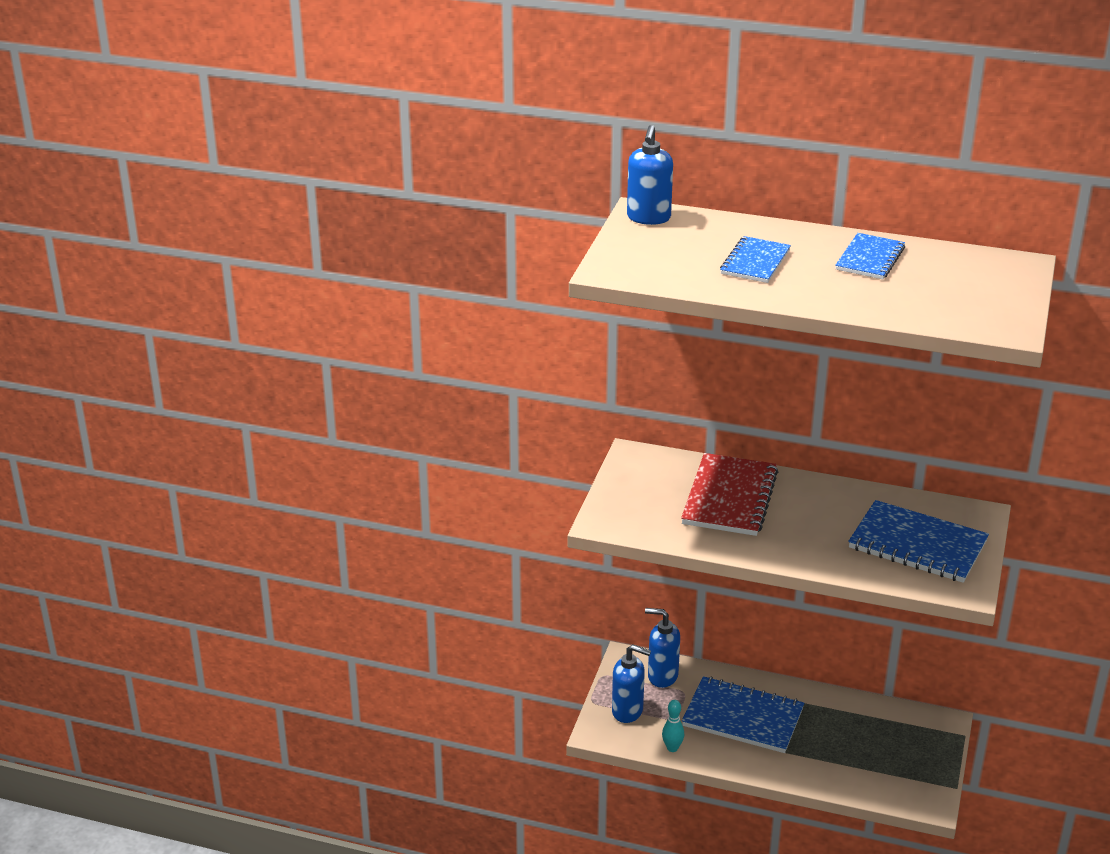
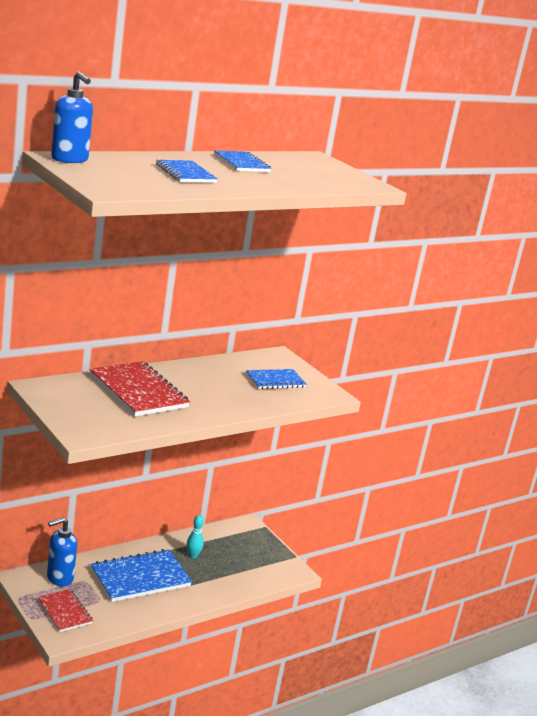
camera: 55 degrees left, 10 degrees down
(628, 711) = (64, 612): blue soap dispenser -> red notebook
(672, 748) = (121, 619): turquoise bowling pin -> turquoise bowling pin (193, 556)
(917, 545) = (275, 381): blue notebook -> blue notebook, size x0.59

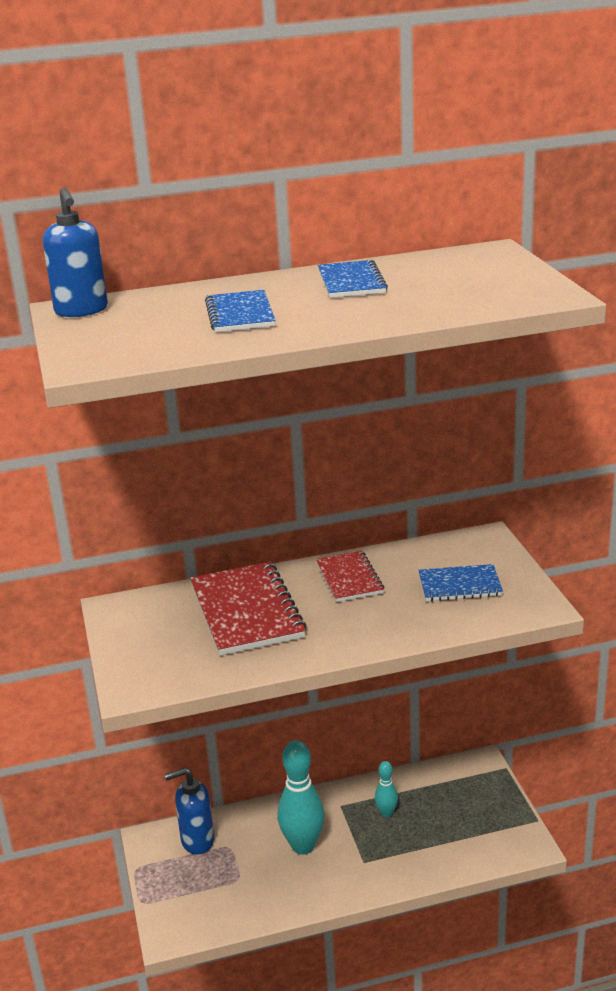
camera: 25 degrees right, 5 degrees up
(64, 612) = (186, 895): red notebook -> red notebook (349, 578)
(140, 578) = (303, 846): blue notebook -> turquoise bowling pin

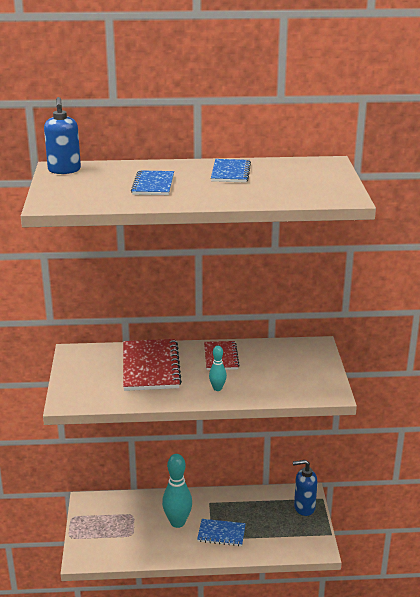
camera: 10 degrees right, 0 degrees up
(197, 841) = (114, 507): blue soap dispenser -> blue soap dispenser (304, 507)
(386, 813) = (236, 512): turquoise bowling pin -> turquoise bowling pin (217, 388)
(460, 585) = (287, 372): blue notebook -> blue notebook (221, 534)

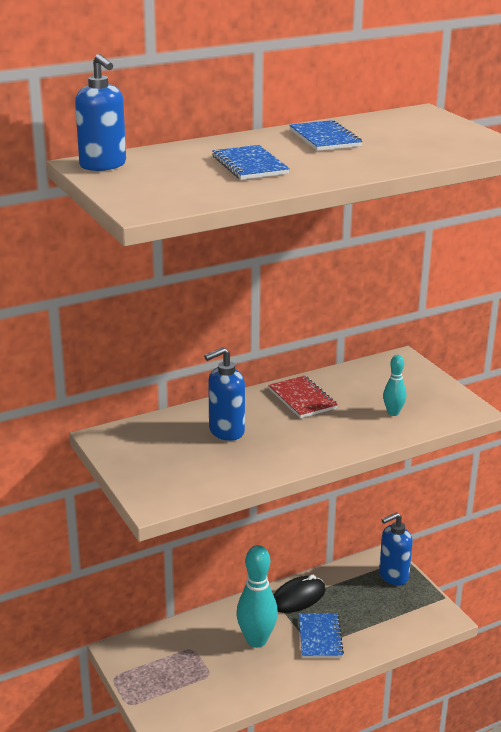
camera: 25 degrees left, 0 degrees up
(150, 367) = (226, 431): red notebook -> blue soap dispenser
(217, 388) = (333, 437): turquoise bowling pin -> turquoise bowling pin (393, 413)
(221, 534) = (320, 637): blue notebook -> blue notebook turned 75 degrees counterclockwise
(226, 502) = (298, 597): none -> black mouse

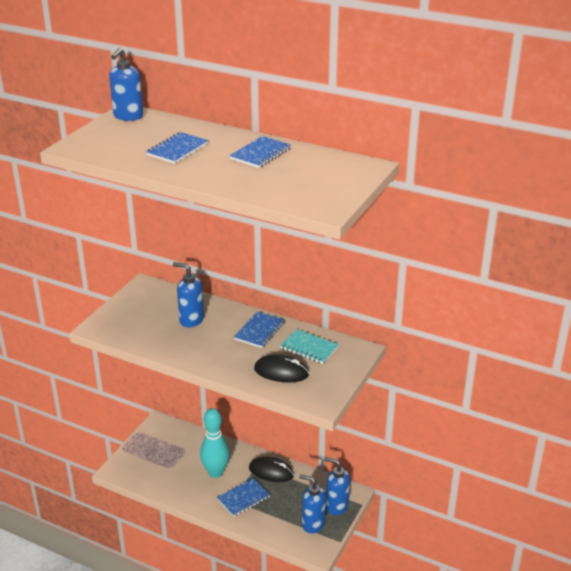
camera: 55 degrees right, 5 degrees up
(302, 399) = (259, 331): red notebook -> blue notebook
(367, 383) = (309, 348): none -> turquoise notebook
(393, 413) = (281, 372): turquoise bowling pin -> black mouse
(404, 604) = (313, 524): none -> blue soap dispenser

